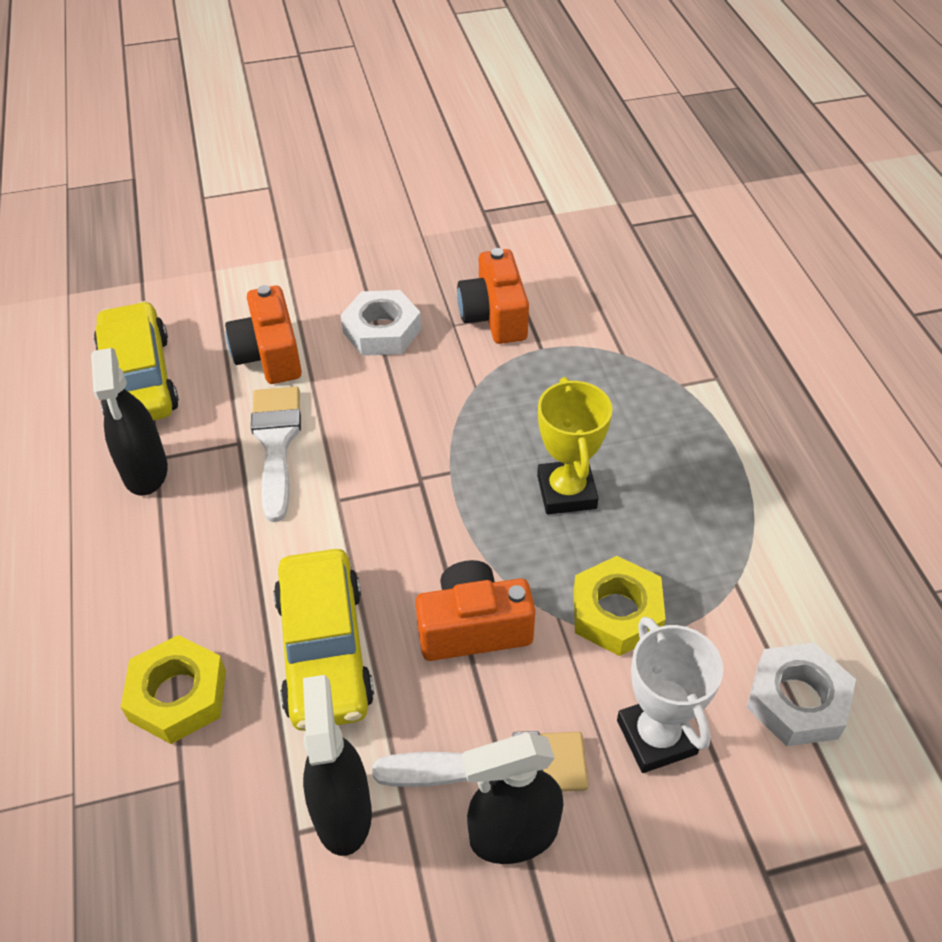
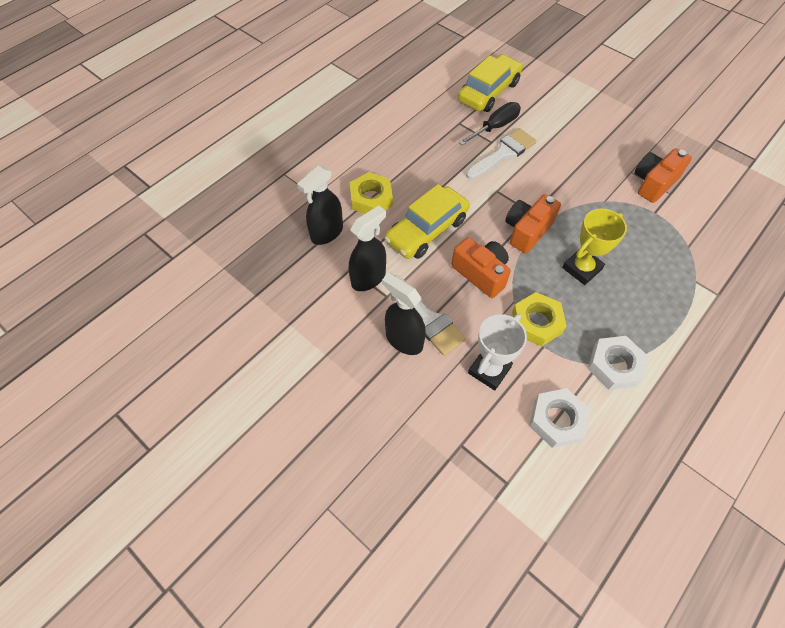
camera: 55 degrees right, 10 degrees up
(145, 471) = (450, 124): black spray bottle -> black spray bottle (326, 233)
(216, 419) = (495, 127): none -> black screwdriver
(269, 355) = (543, 121): orange camera -> orange camera (527, 231)
(382, 331) = (598, 149): white nut -> white nut (614, 365)

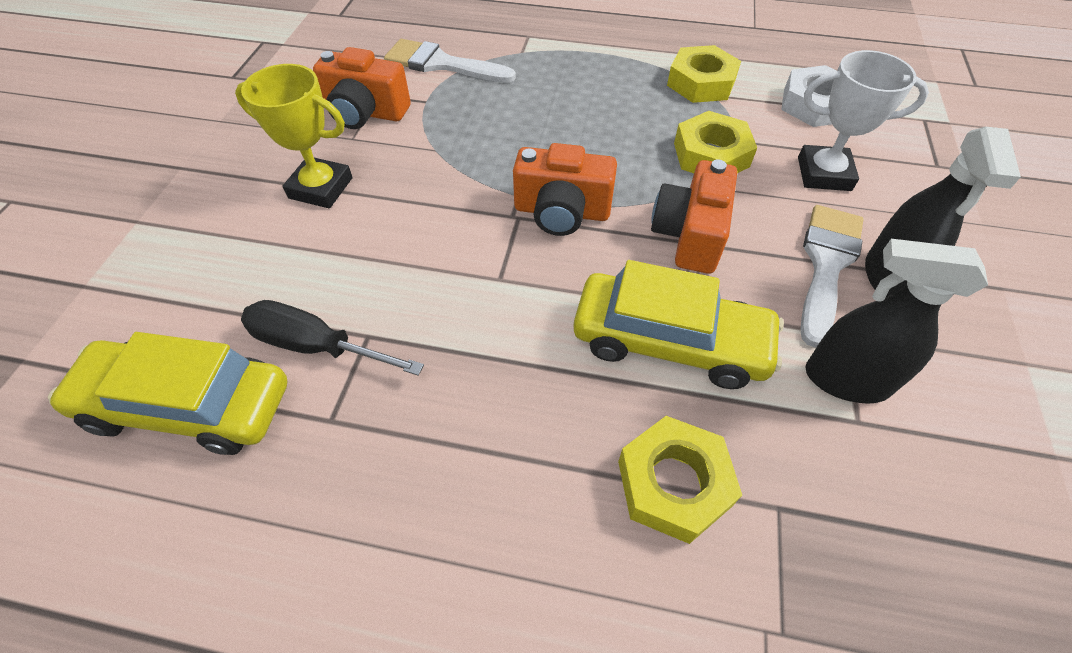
camera: 120 degrees left, 5 degrees down
(326, 233) = (831, 522): black spray bottle -> none
(503, 153) = (393, 304): white brush -> white brush (441, 64)
(582, 268) = (584, 139): yellow trophy -> yellow trophy (321, 188)
(614, 365) = (701, 83): white nut -> yellow nut

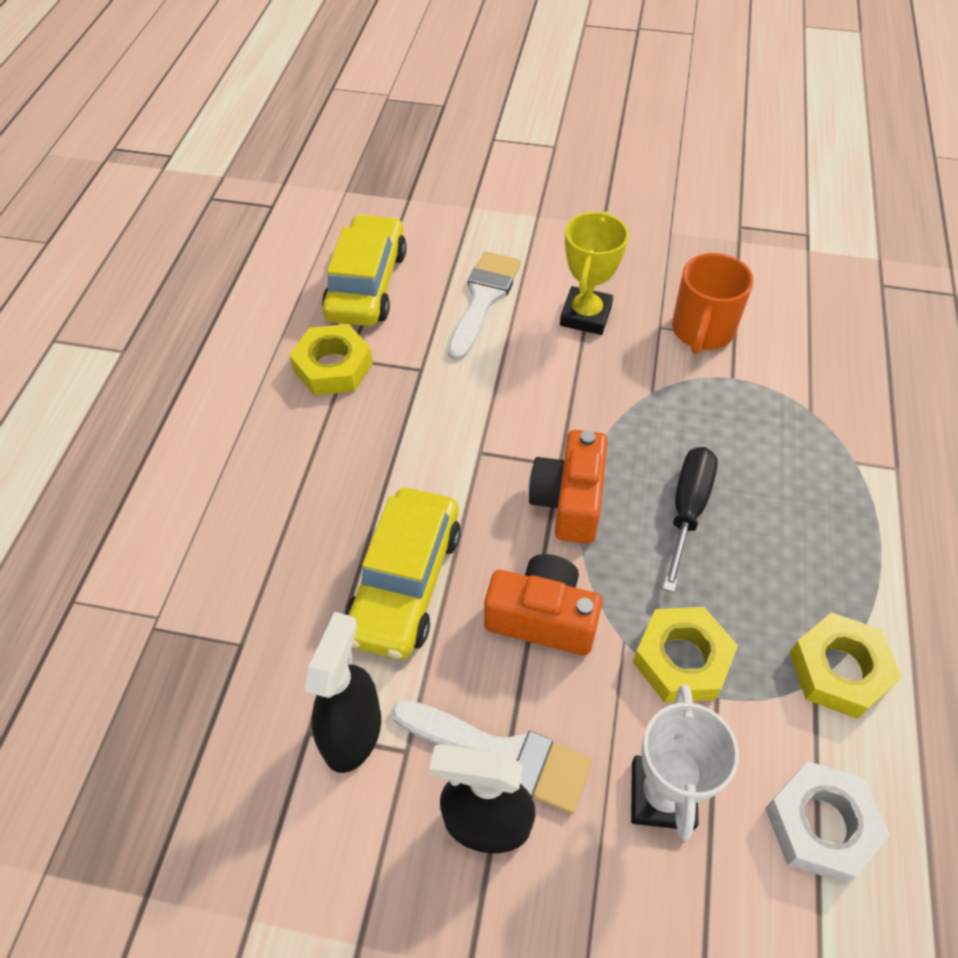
camera: 90 degrees right, 0 degrees up
(317, 346) = (412, 341): black screwdriver -> black screwdriver (687, 511)
(365, 112) = (702, 331): orange camera -> orange mug
(441, 64) = (806, 385): white brush -> white brush (483, 299)
(673, 483) = (271, 571): yellow nut -> yellow nut (333, 367)

